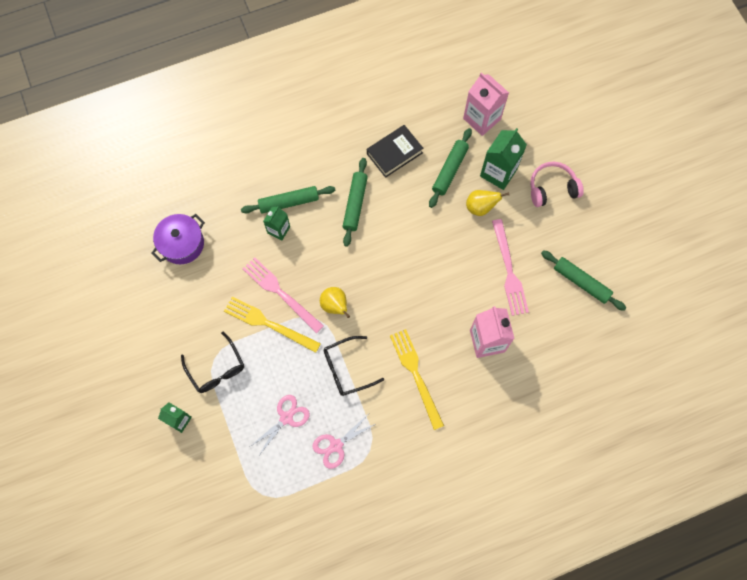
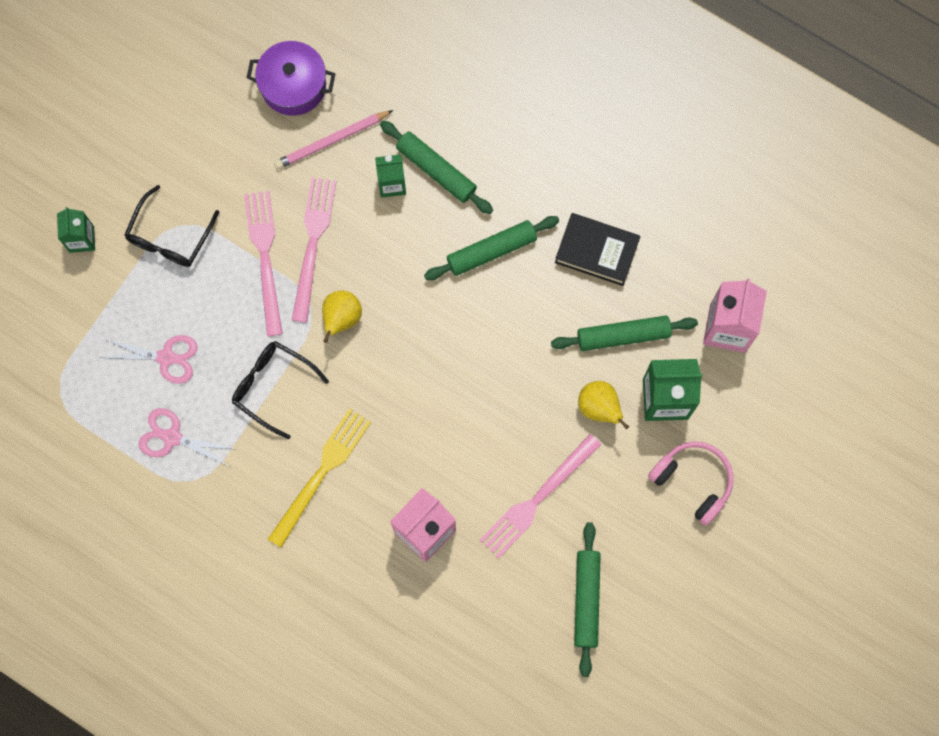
camera: 55 degrees right, 5 degrees up
(230, 245) = (332, 141): none -> pink pencil
(269, 324) = (265, 257): yellow fork -> pink fork

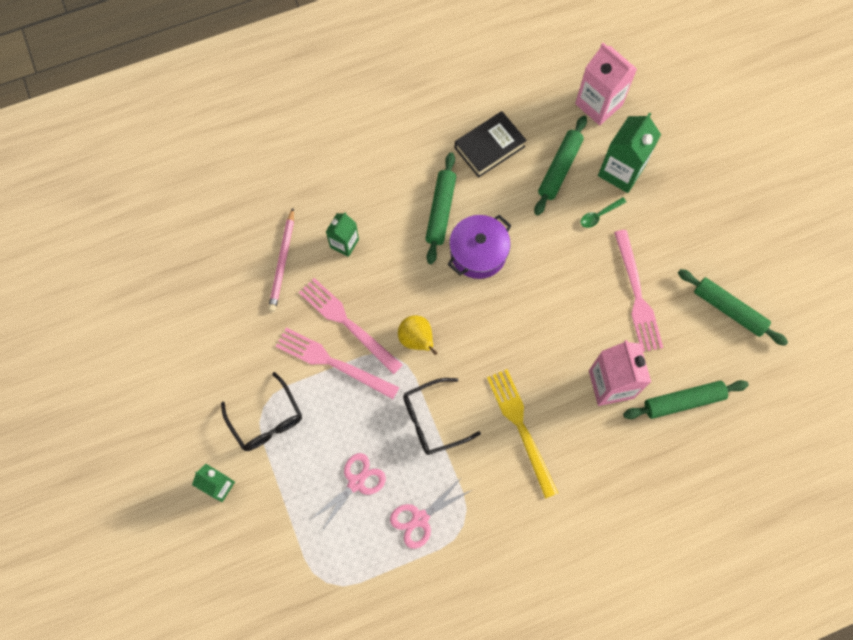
camera: 55 degrees left, 5 degrees down
(293, 86) = (222, 261): purple pot -> purple pot (478, 253)
(436, 171) = (357, 209): green rolling pin -> green rolling pin (683, 401)
(599, 408) = (599, 215): yellow pear -> green spoon
(693, 481) = (689, 191): pink headphones -> none

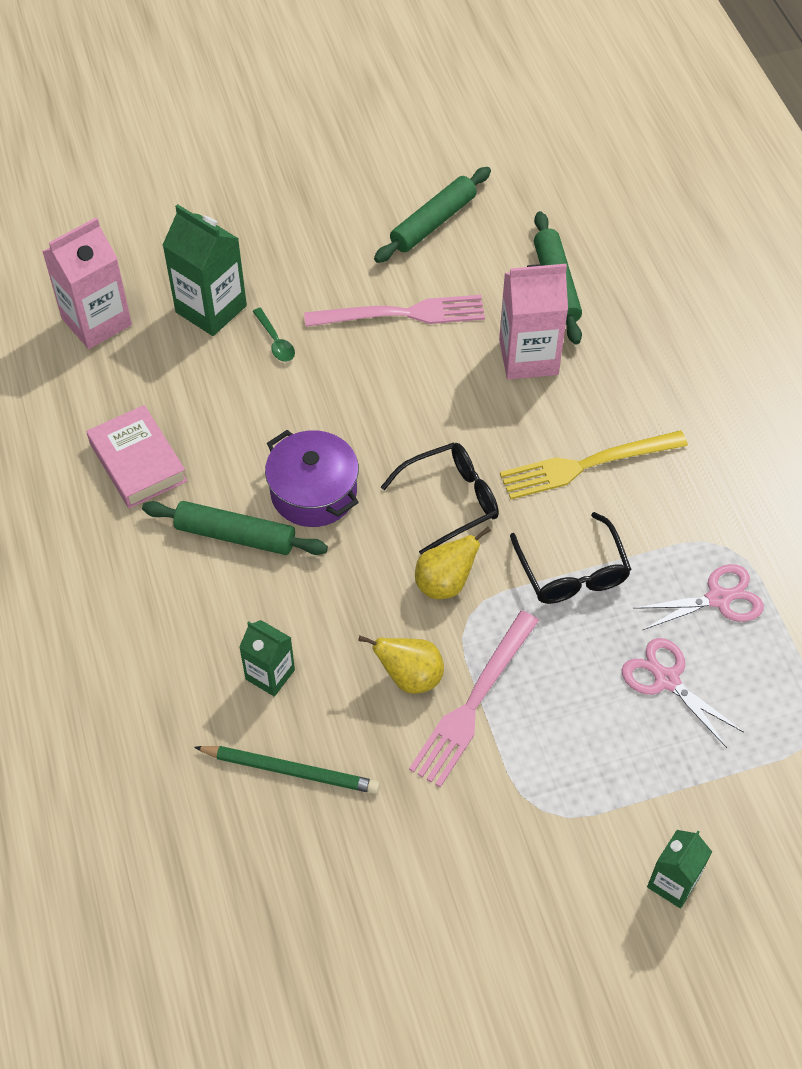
camera: 85 degrees left, 15 degrees down
(266, 420) = (565, 805): black glasses -> black glasses (451, 501)
(283, 262) = (290, 770): pink pencil -> green pencil
(348, 323) = (410, 677): pink fork -> yellow pear
(420, 518) = (718, 599): pink scissors -> pink scissors turned 75 degrees counterclockwise
(489, 147) = (138, 462): black book -> pink book
(559, 168) = (192, 379): green rolling pin -> none

